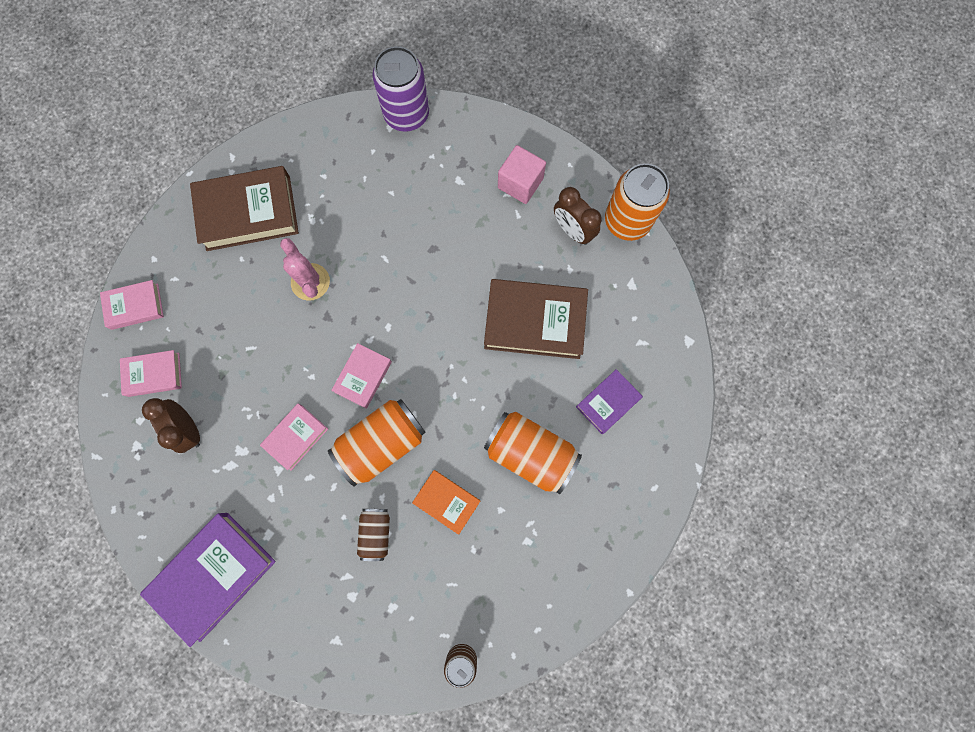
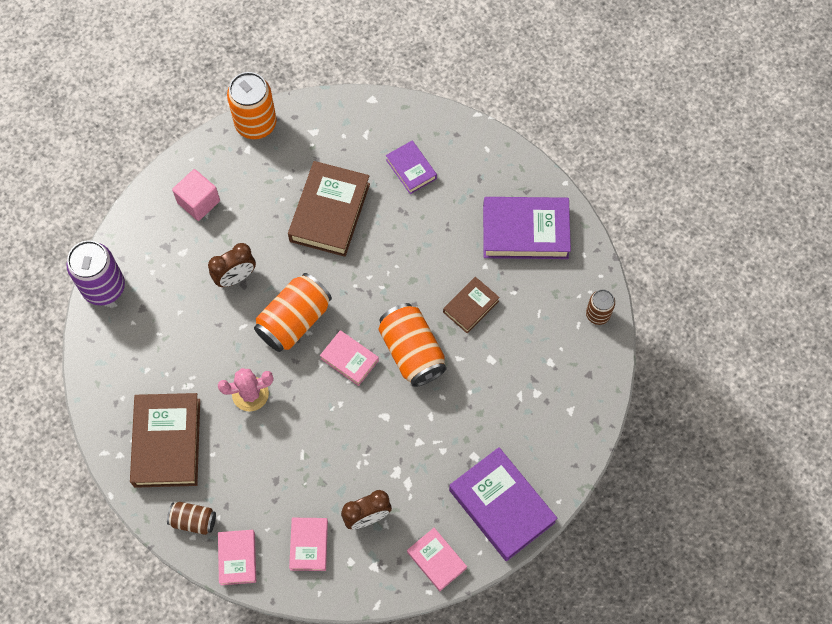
camera: 80 degrees left, 10 degrees down
(296, 437) = (393, 423): pink book -> pink book (436, 560)
(376, 533) = (487, 367): brown can -> brown can (193, 520)
(447, 501) = (471, 306): orange book -> brown book
(530, 453) = (442, 235): orange can -> orange can (294, 320)
(554, 552) = (525, 232): none -> purple book
(572, 230) = (254, 168): brown clock -> brown clock (235, 277)

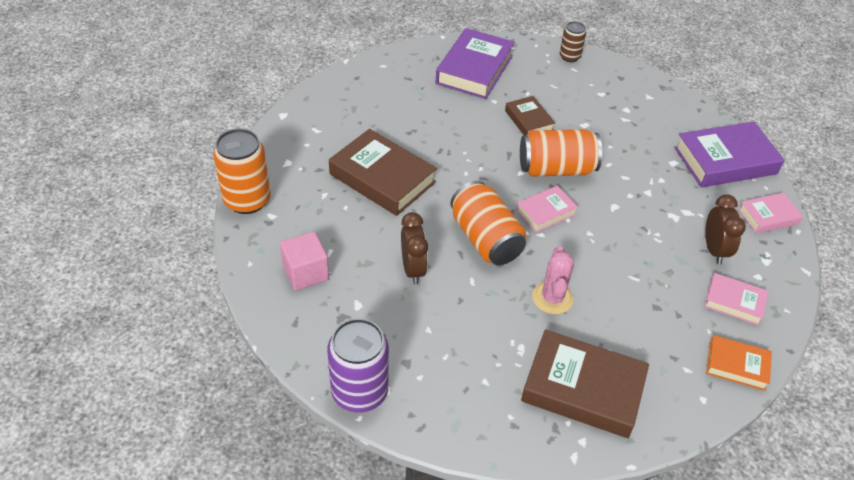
camera: 70 degrees left, 20 degrees down
(193, 520) = (684, 392): brown can -> none
(237, 558) = (736, 366): pink book -> orange book
(411, 169) = (372, 113): purple book -> none

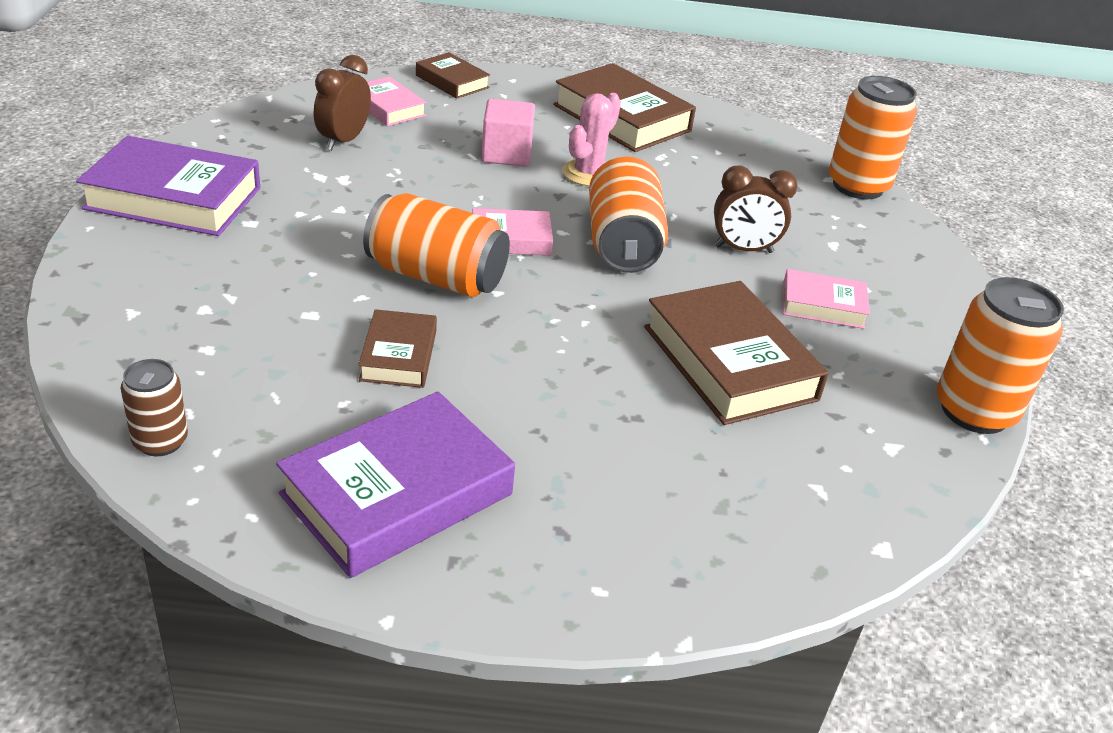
camera: 155 degrees left, 10 degrees down
(306, 272) = (894, 294): pink cube -> pink cube (506, 154)
(359, 392) = (858, 186): purple can -> orange can
(413, 269) = (743, 249): brown clock -> brown clock turned 105 degrees counterclockwise
(736, 366) = (452, 81): orange book -> brown book
(768, 216) = (226, 139): pink book -> pink book (822, 305)

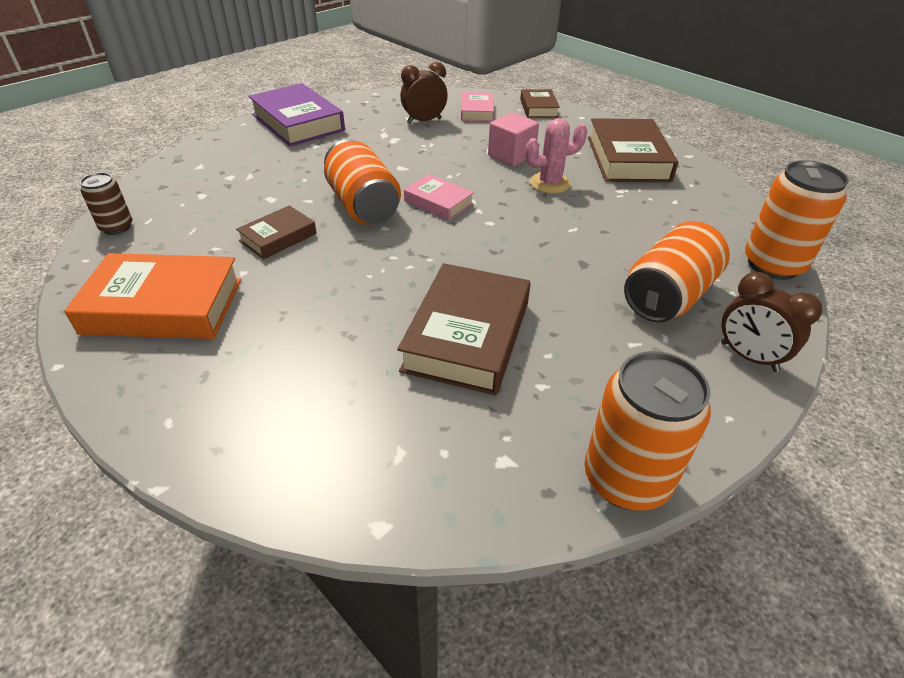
camera: 45 degrees right, 5 degrees up
(397, 494) = (163, 306): purple book -> orange book
(622, 243) = (508, 231): orange can -> orange can (668, 296)
(743, 249) = (595, 269): brown clock -> brown clock (748, 357)
(822, 305) = (604, 333): pink book -> none

